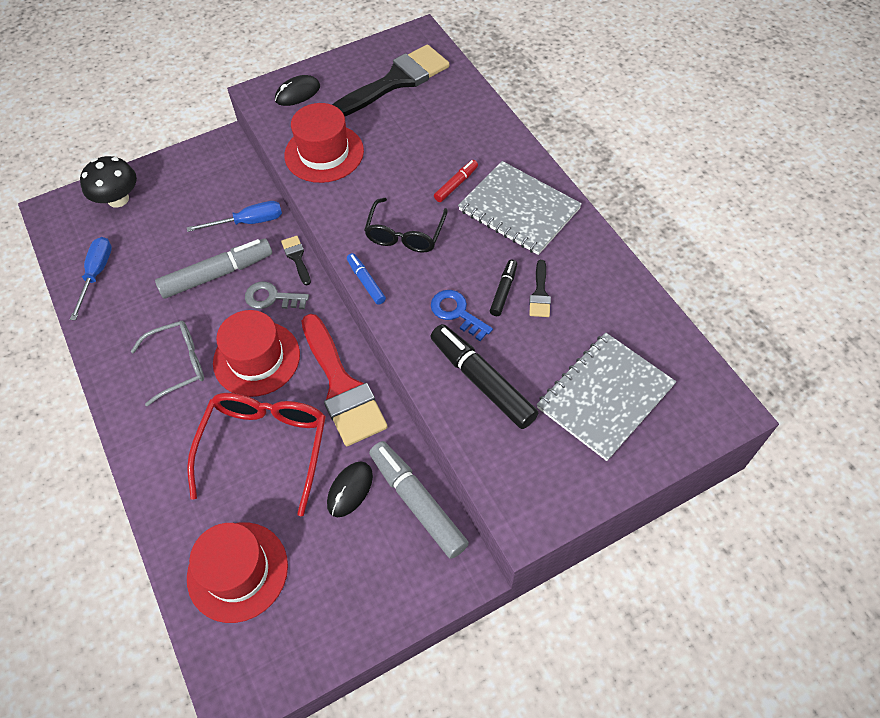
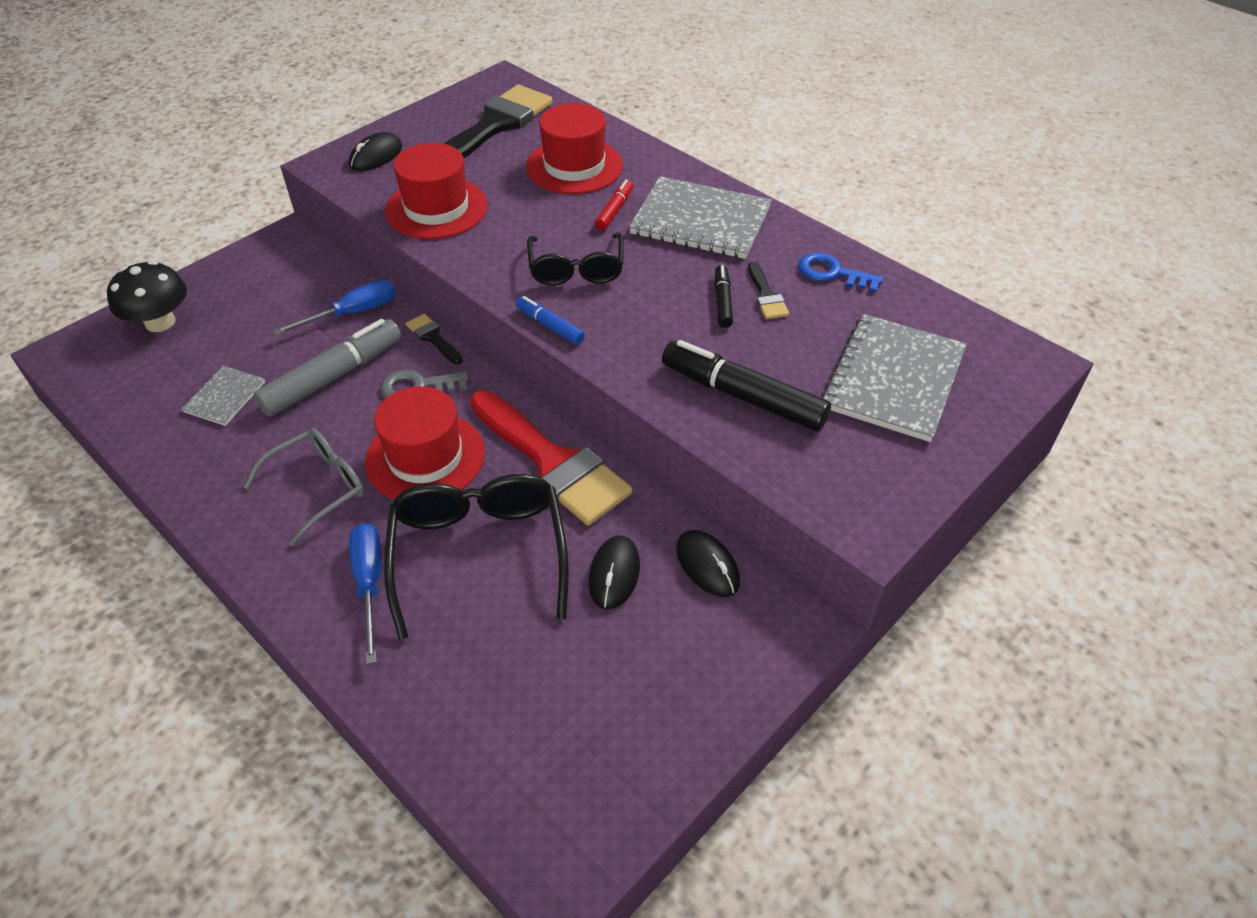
camera: 20 degrees left, 10 degrees down
(97, 274) = (159, 411): blue screwdriver -> blue screwdriver (370, 583)
(141, 273) = (225, 397): none -> grey notebook
(237, 571) = (502, 711): red hat -> red hat (574, 166)
(265, 448) = (479, 555): red glasses -> black glasses
(417, 502) = (707, 565): grey marker -> black mouse
(457, 313) = (677, 334): blue key -> blue key (832, 273)

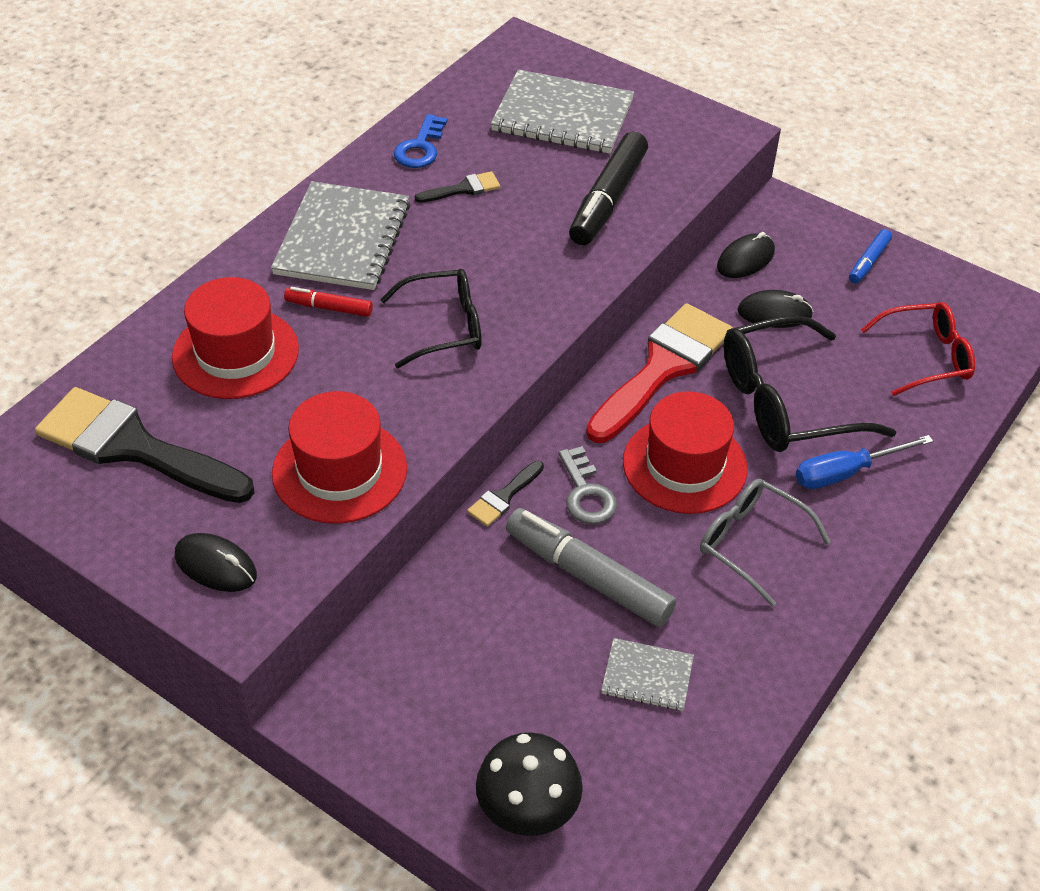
camera: 100 degrees left, 0 degrees up
(353, 313) = (472, 587): blue screwdriver -> none
(511, 714) = (925, 357): none -> red glasses
(550, 326) = (542, 335): blue marker -> blue marker (868, 262)
(722, 301) = (478, 217): black marker -> none

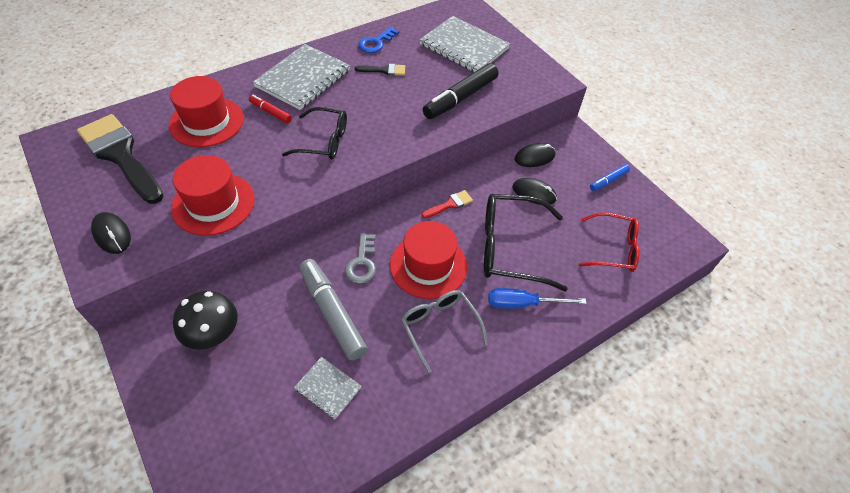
camera: 20 degrees right, 5 degrees up
(503, 497) = (315, 249): black brush -> none
(528, 808) = (208, 445): black mushroom -> black mushroom (213, 333)
(663, 368) = (450, 204): red brush -> red brush, size x0.44

